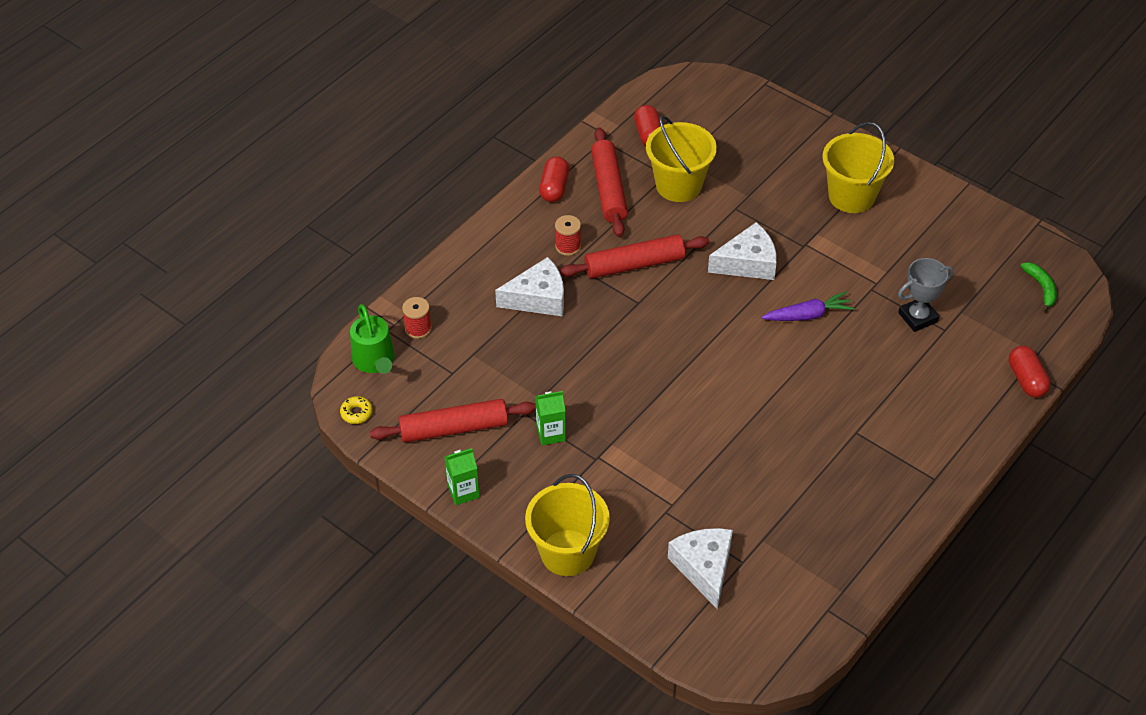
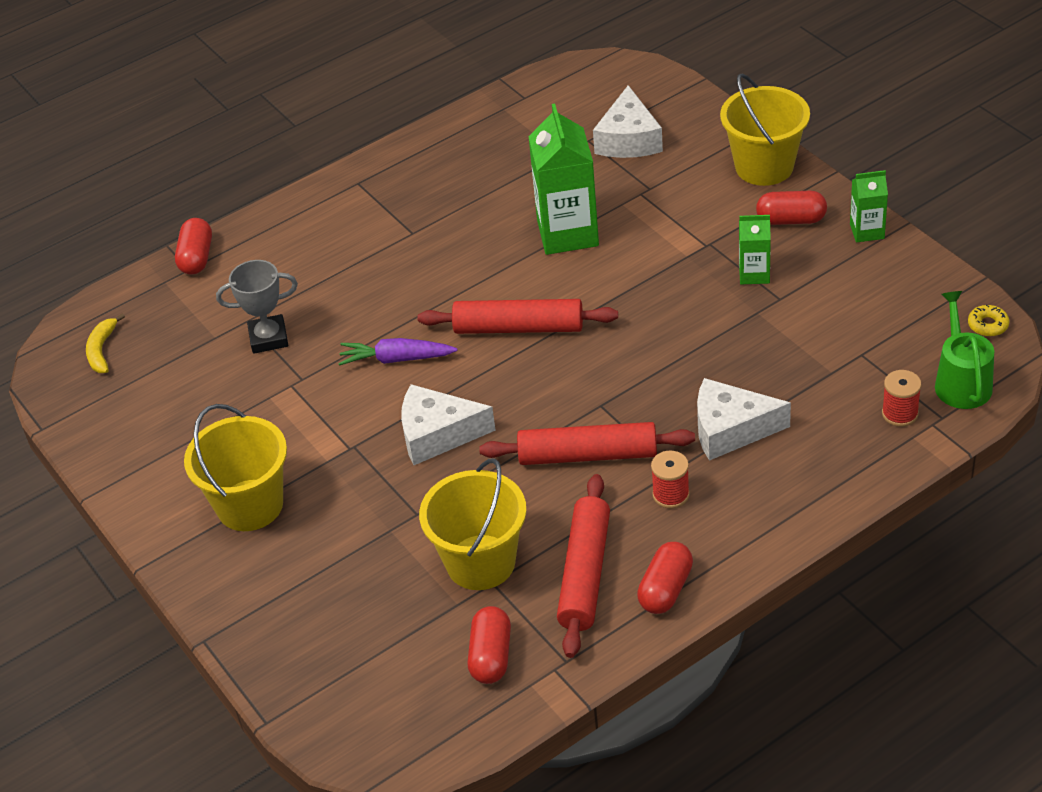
camera: 160 degrees left, 5 degrees down
(454, 428) = (868, 294): red rolling pin -> red rolling pin (518, 328)
(531, 494) = (791, 220): none -> red capsule
(721, 451) = (567, 233): none -> green carton
(1041, 288) = (102, 350): green banana -> yellow banana

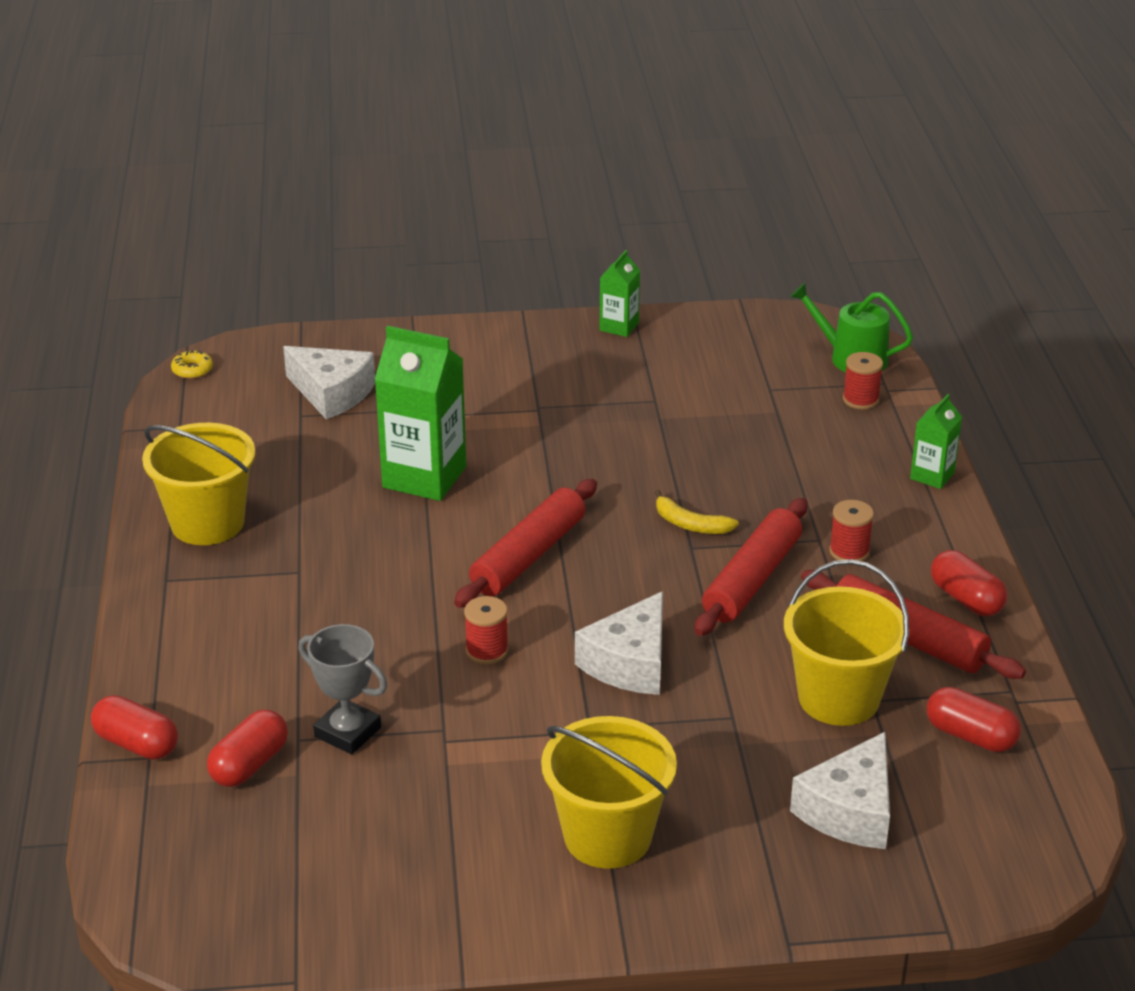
camera: 65 degrees left, 10 degrees down
(102, 350) = (210, 879): yellow banana -> yellow banana (690, 524)
(268, 338) = (347, 732): grey trophy -> grey trophy turned 75 degrees counterclockwise
(396, 359) = (487, 651): purple carrot -> red spool
(730, 429) = (796, 489): white cheese -> white cheese (850, 810)
(754, 274) = (607, 400): green carton -> green carton (932, 476)
(764, 166) = (469, 340): yellow bucket -> yellow bucket (207, 523)
(791, 220) = (558, 355): red capsule -> red capsule (249, 764)
(988, 325) = (798, 320): yellow donut -> yellow donut (192, 370)

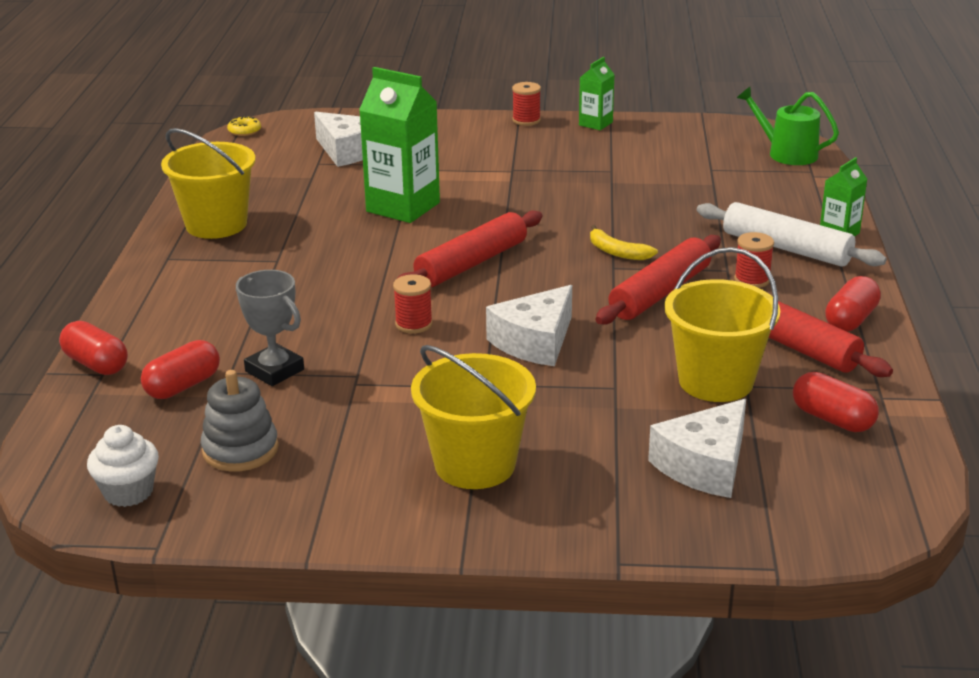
camera: 10 degrees right, 5 degrees down
(238, 914) = (128, 492): none -> white cupcake
(344, 844) = (240, 450): none -> grey stacking toy
(860, 400) = (788, 180): red spool -> red spool (526, 120)
(878, 502) = (786, 248): none -> white rolling pin
(966, 599) = (851, 320): red capsule -> red capsule turned 60 degrees clockwise

